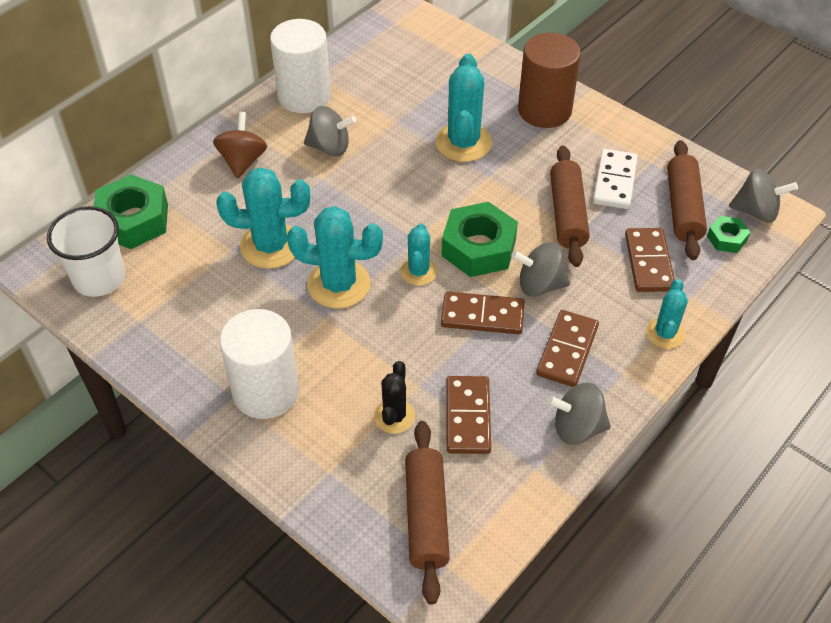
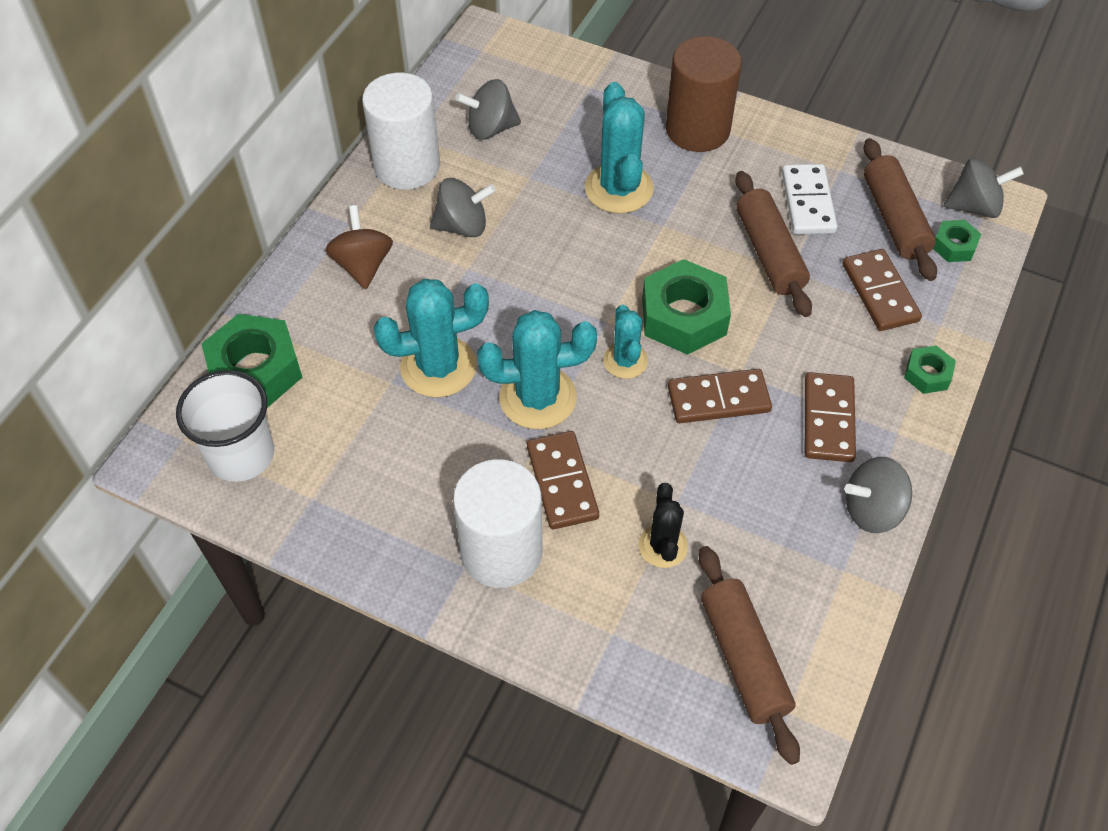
camera: 15 degrees left, 5 degrees up
(468, 417) = (747, 526): brown domino -> brown domino (562, 482)
(539, 285) = (769, 347): grey spinning top -> grey spinning top (490, 128)
(665, 333) = (927, 374): turquoise cactus -> green nut

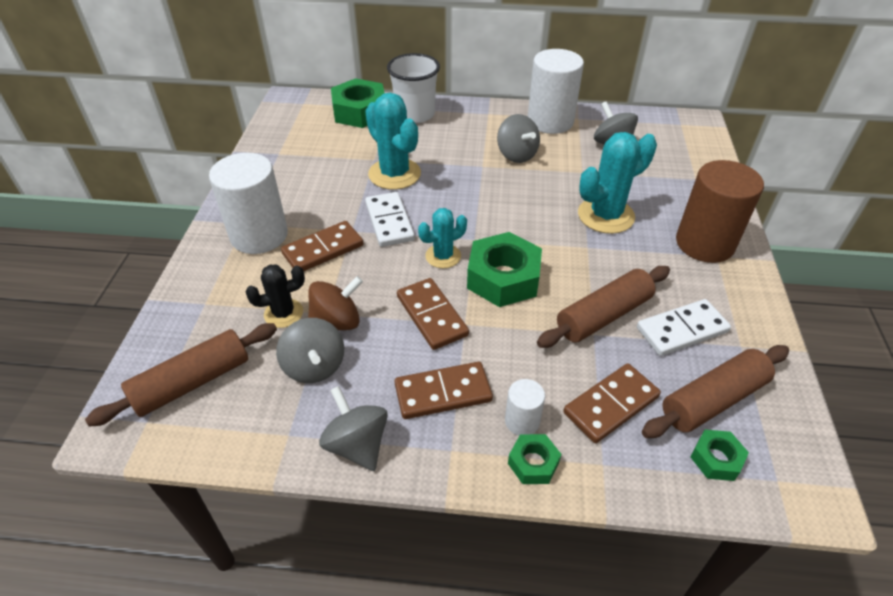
camera: 70 degrees right, 10 degrees down
(241, 454) = (300, 123): white cup -> white cup (415, 114)
(363, 265) = (458, 126): brown spinning top -> brown spinning top (336, 323)
(537, 397) = (389, 221): turquoise cactus -> white domino
(880, 366) = (522, 421): none -> white cylinder
(974, 206) = (787, 470): grey spinning top -> grey spinning top (314, 366)

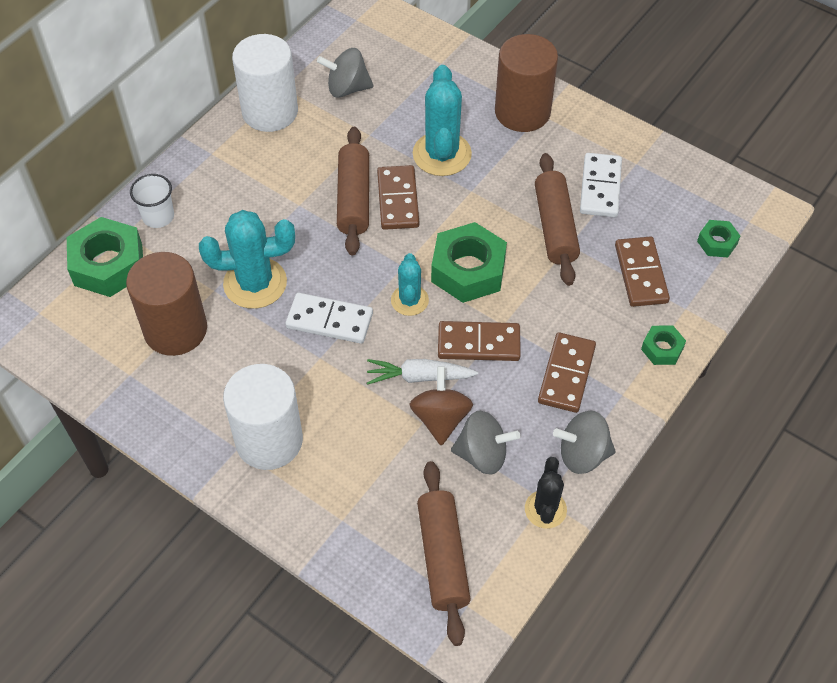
camera: 60 degrees left, 10 degrees up
(283, 313) = (401, 457): black cactus -> black cactus (545, 509)
(323, 250) = (332, 392): brown domino -> brown domino (398, 200)
(328, 157) = (175, 330): none -> brown cylinder
(371, 292) = (419, 377): none -> white carrot
(415, 114) = (158, 216): white cup -> white cup, size x0.63
(516, 155) = (303, 168): grey spinning top -> none
(522, 421) = (623, 336): white cylinder -> none
(712, 400) = (671, 212): brown rolling pin -> brown rolling pin (353, 199)

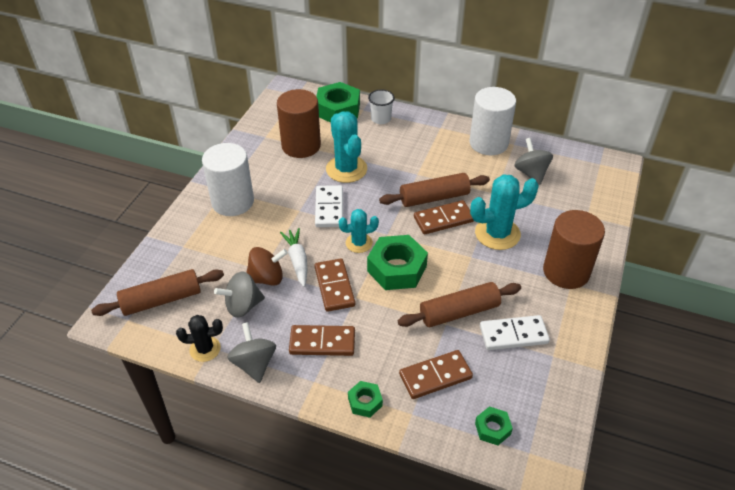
camera: 75 degrees right, 10 degrees down
(482, 455) = (243, 306): grey spinning top -> grey spinning top turned 75 degrees clockwise

